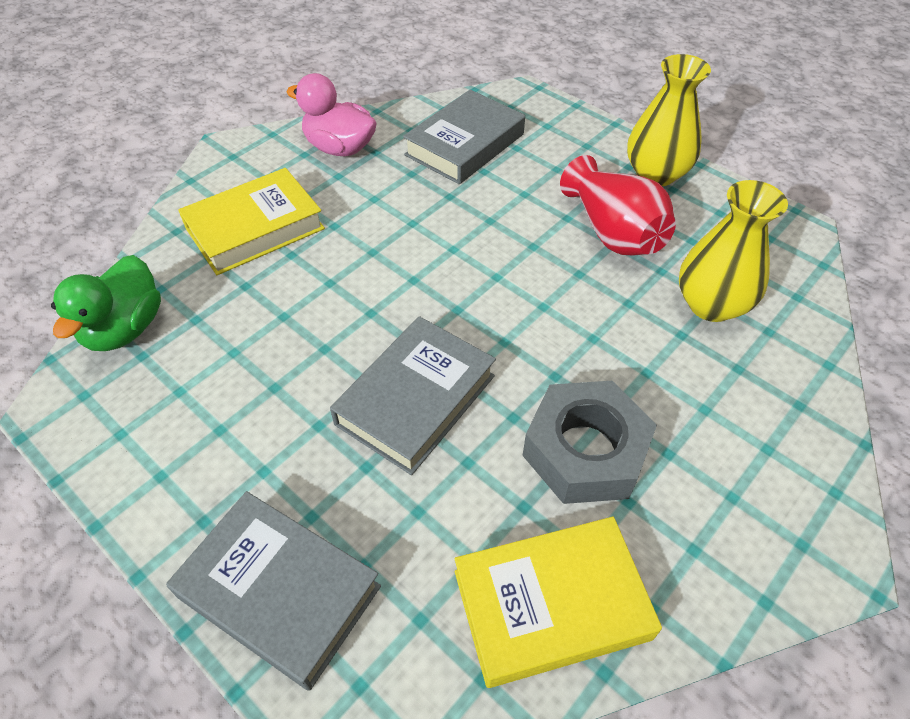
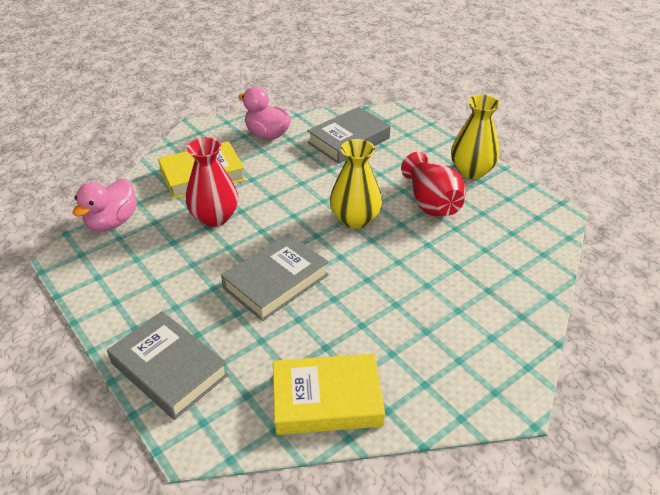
camera: 10 degrees right, 10 degrees down
(125, 329) = (112, 222): green duck -> pink duck
(291, 299) = (215, 217): none -> red vase
(585, 451) = (373, 322): grey nut -> none
(711, 304) = (482, 252): yellow vase -> yellow vase (355, 219)

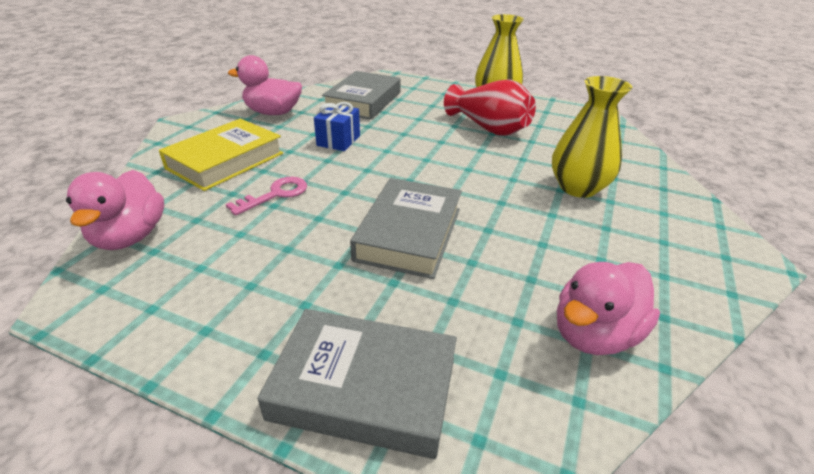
camera: 30 degrees left, 5 degrees down
(215, 217) = (275, 194): red vase -> pink key
(294, 179) = (338, 141): none -> blue gift
(327, 399) = (594, 334): yellow book -> pink duck
(355, 219) = (434, 157): yellow vase -> yellow vase (578, 188)

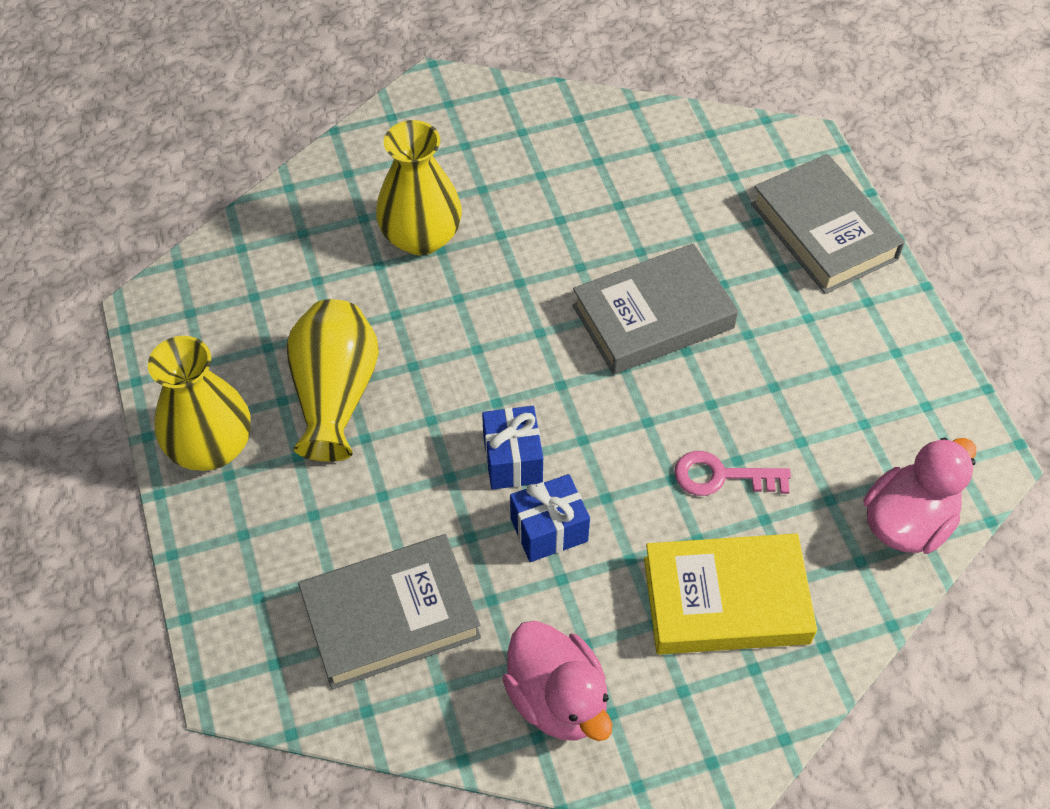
camera: 130 degrees left, 20 degrees up
(387, 148) = (512, 460): none -> blue gift
(489, 128) = (335, 394): red vase -> yellow vase
(594, 334) = (642, 146): pink duck -> none

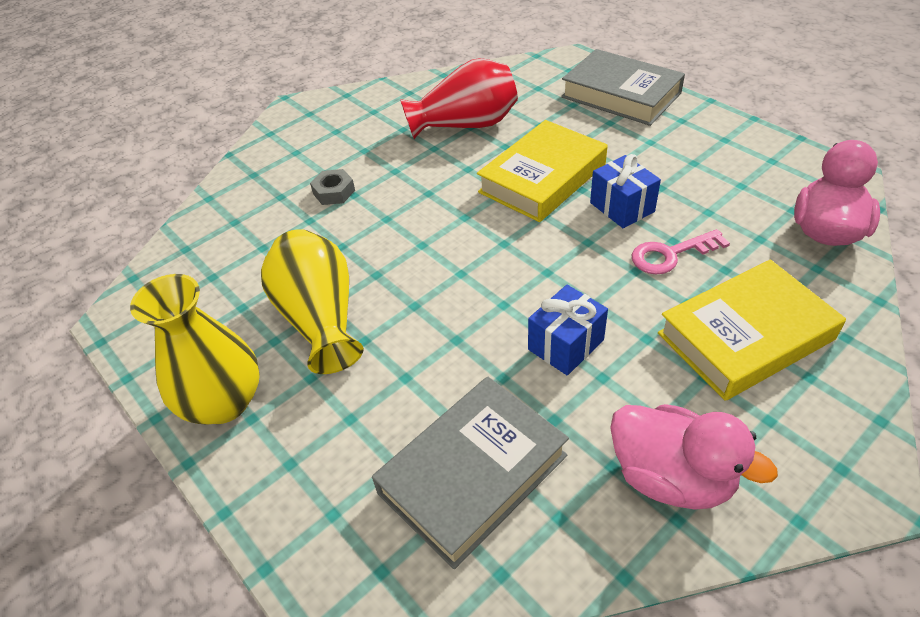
camera: 20 degrees left, 10 degrees down
(421, 237) = (334, 192): yellow vase -> grey nut
(512, 460) = (501, 307): blue gift -> blue gift (622, 207)
(615, 200) = (466, 125): none -> red vase
(653, 316) = (542, 178): grey book -> yellow book

